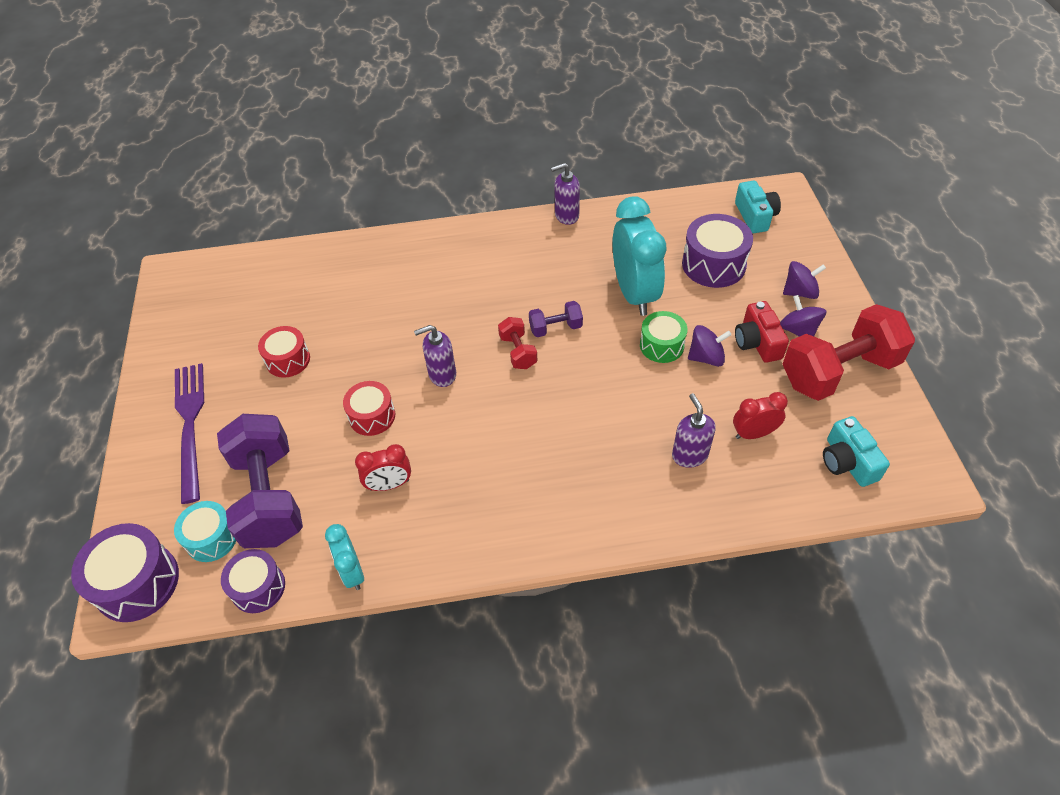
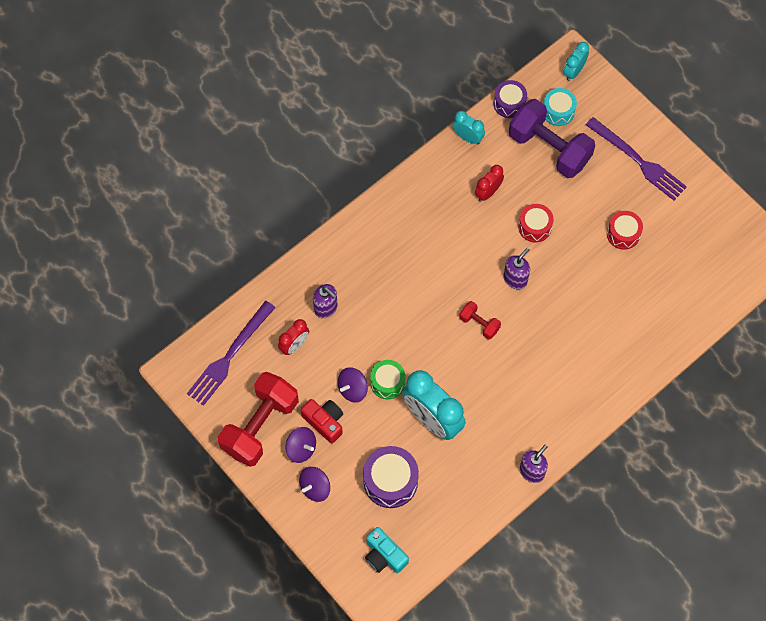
camera: 145 degrees right, 15 degrees up
(137, 583) = (573, 71): purple drum -> turquoise clock
(555, 328) = (467, 357): purple dumbbell -> none
(847, 462) = (229, 356): turquoise camera -> purple fork

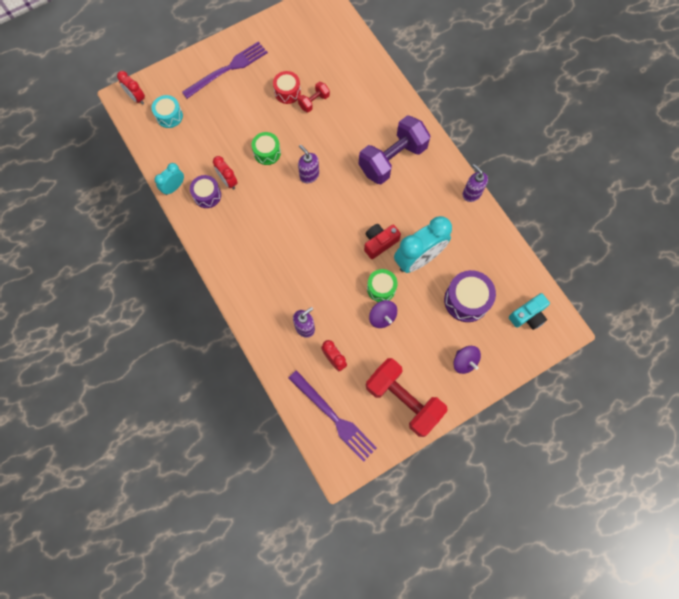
camera: 80 degrees left, 5 degrees up
(301, 448) = (428, 368): purple spinning top -> none
(324, 422) = (407, 345): red camera -> red camera (379, 243)
(479, 324) = (342, 209): red dumbbell -> red dumbbell (314, 102)
(509, 104) = (152, 150): purple drum -> purple drum (207, 195)
(534, 227) = (267, 152): red drum -> green drum
(549, 149) = (200, 129): purple dumbbell -> purple dumbbell (392, 159)
(573, 71) = (136, 98): turquoise clock -> red clock

